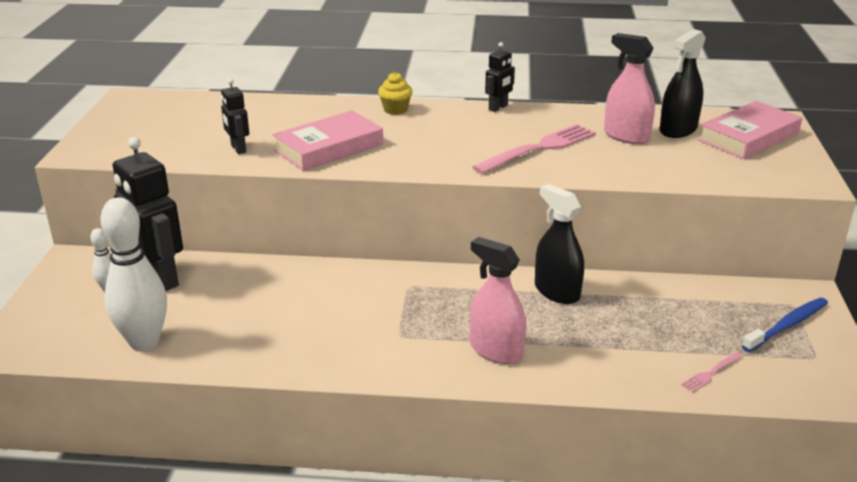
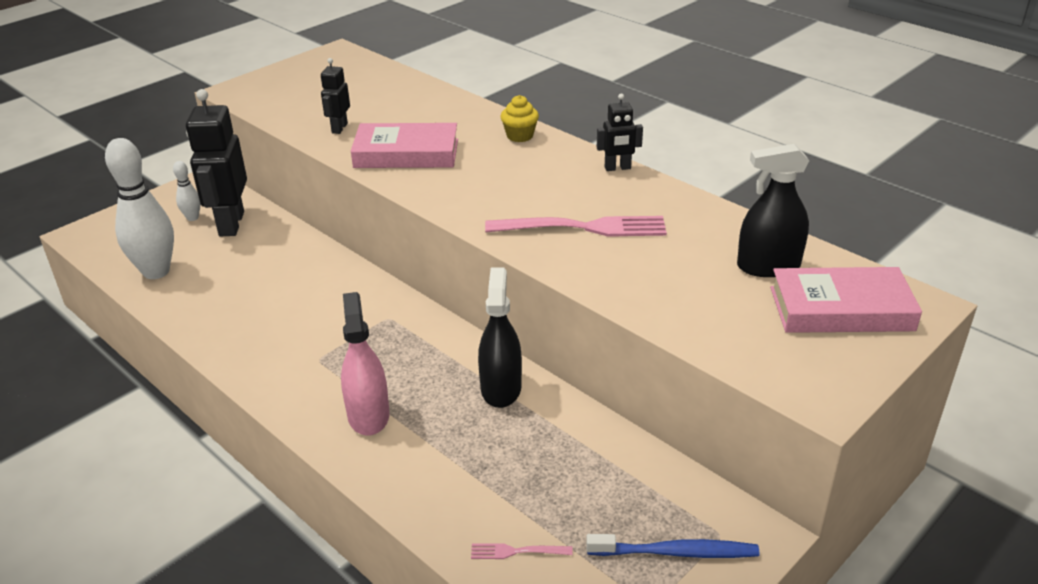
camera: 40 degrees right, 5 degrees up
(626, 136) = (696, 250): pink spray bottle -> none

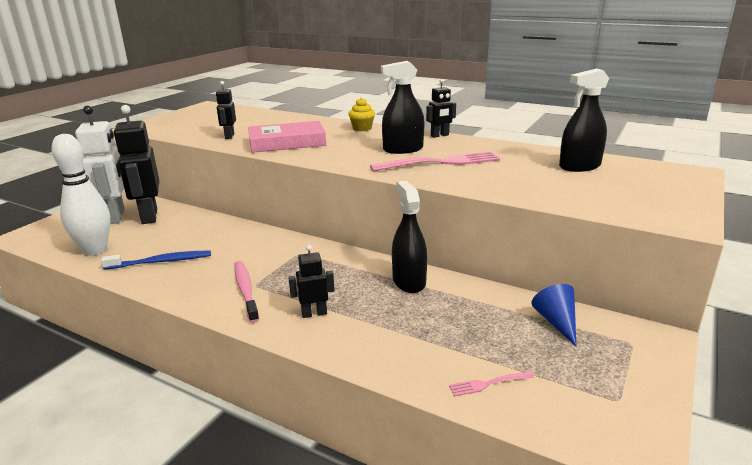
camera: 15 degrees left, 10 degrees down
(192, 218) = (116, 216): white bowling pin -> white robot
(305, 366) = (245, 290): none -> pink toothbrush
(368, 415) = (314, 313): pink spray bottle -> black robot
(550, 191) = (403, 149): none -> black spray bottle
(648, 485) = (556, 322): none -> blue cone
(676, 552) = (609, 360): blue toothbrush -> blue toothbrush (161, 262)
(841, 309) = (646, 179): pink book -> none

